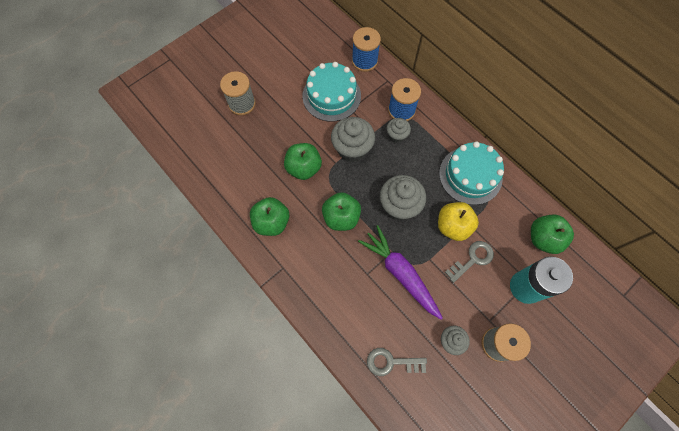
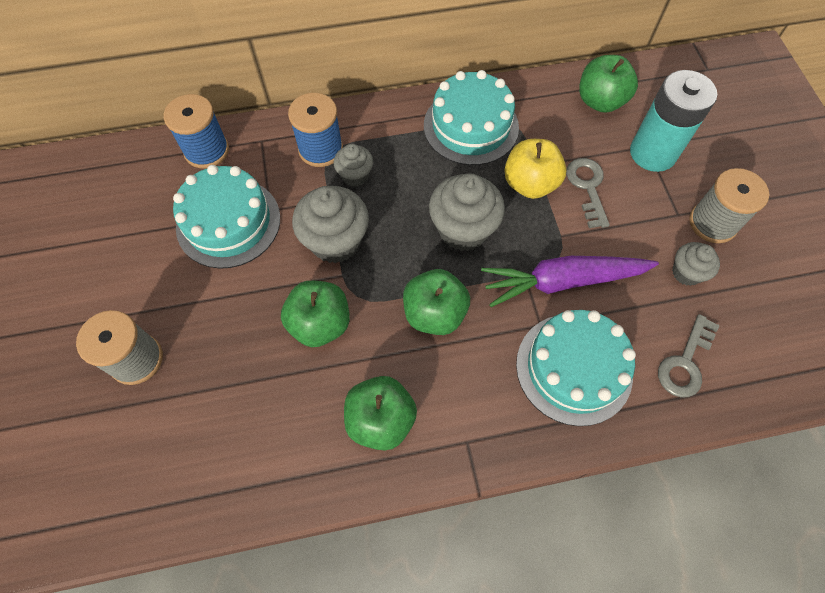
camera: 60 degrees left, 5 degrees down
(352, 302) = (574, 368): none -> turquoise cake

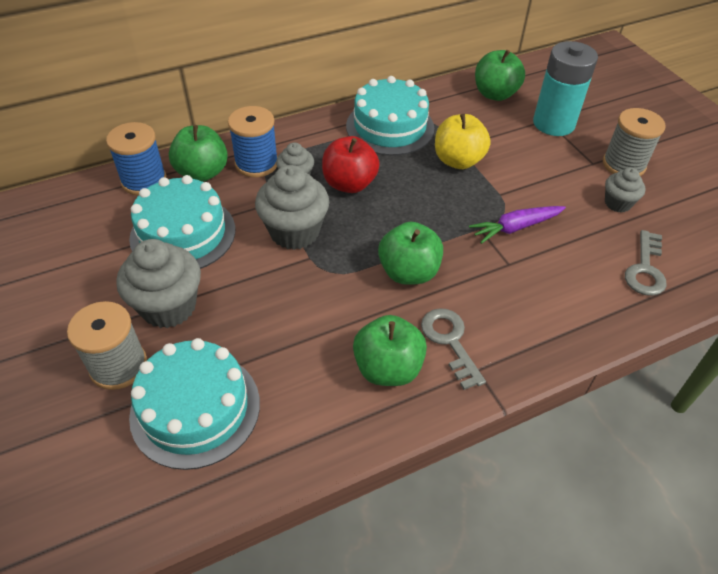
camera: 15 degrees left, 15 degrees down
(320, 324) = (301, 300): green apple -> green apple (202, 172)
(407, 193) = (349, 184): none -> red apple
(463, 230) = (411, 203): grey cupcake -> grey cupcake (168, 306)
(563, 282) = (515, 227): purple carrot -> purple carrot, size x0.64
(574, 368) = (551, 291): turquoise cake -> turquoise cake (195, 409)
(587, 187) = (509, 156): grey key -> grey key (450, 342)

